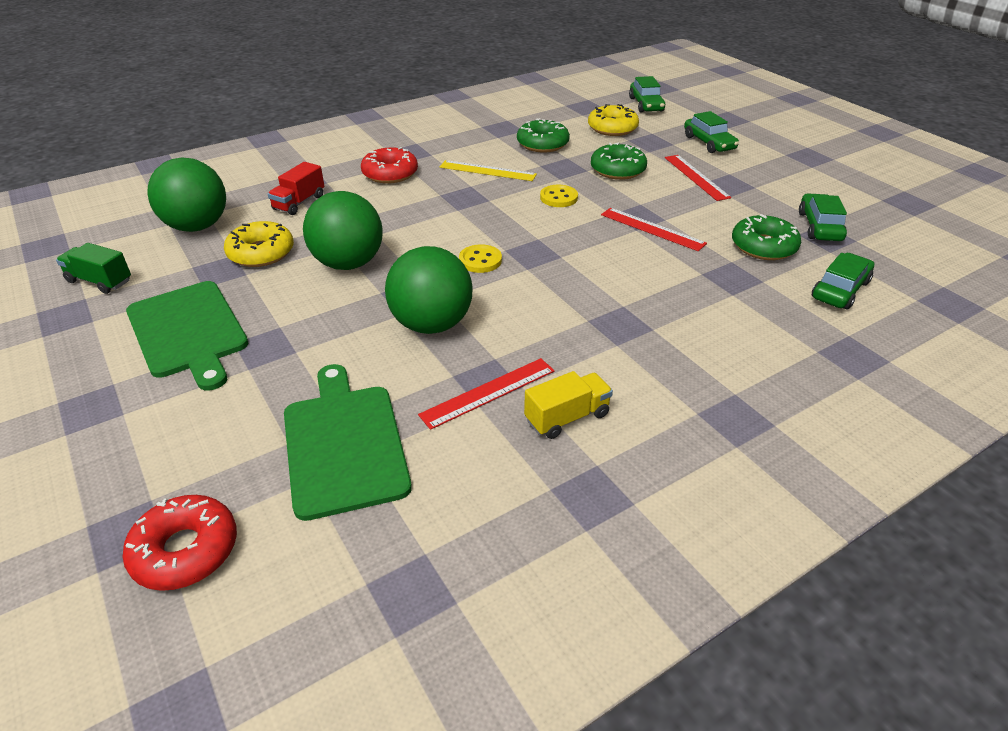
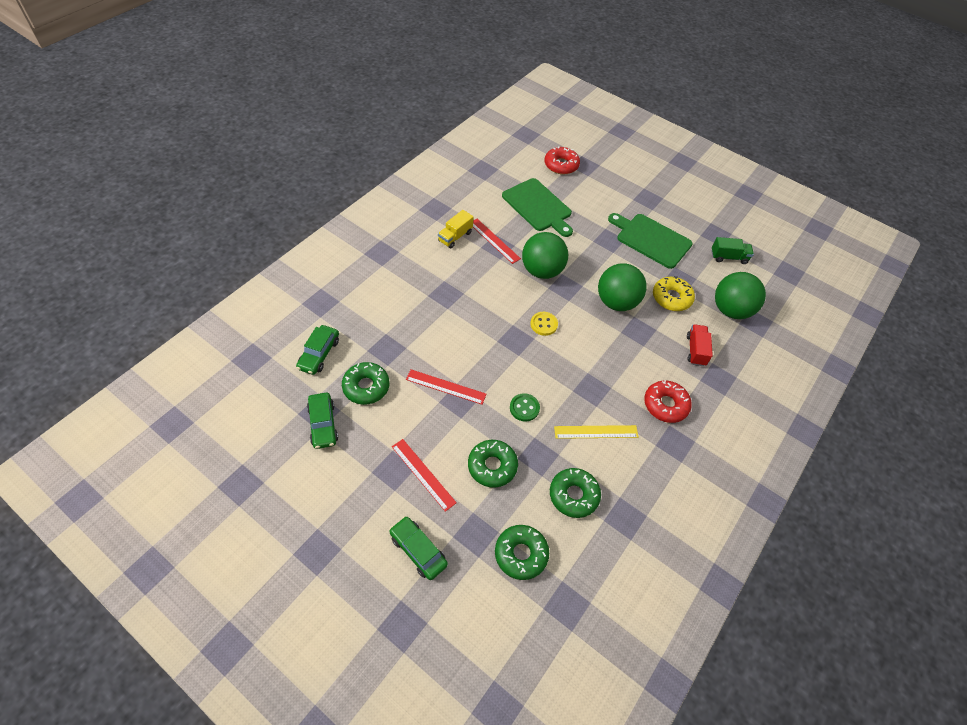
camera: 155 degrees right, 15 degrees up
(488, 392) = (494, 240): red ruler -> red ruler turned 75 degrees counterclockwise
(558, 198) = (524, 408): yellow button -> green button
(612, 128) = (521, 554): yellow donut -> green donut
(646, 104) = (502, 637): green car -> none

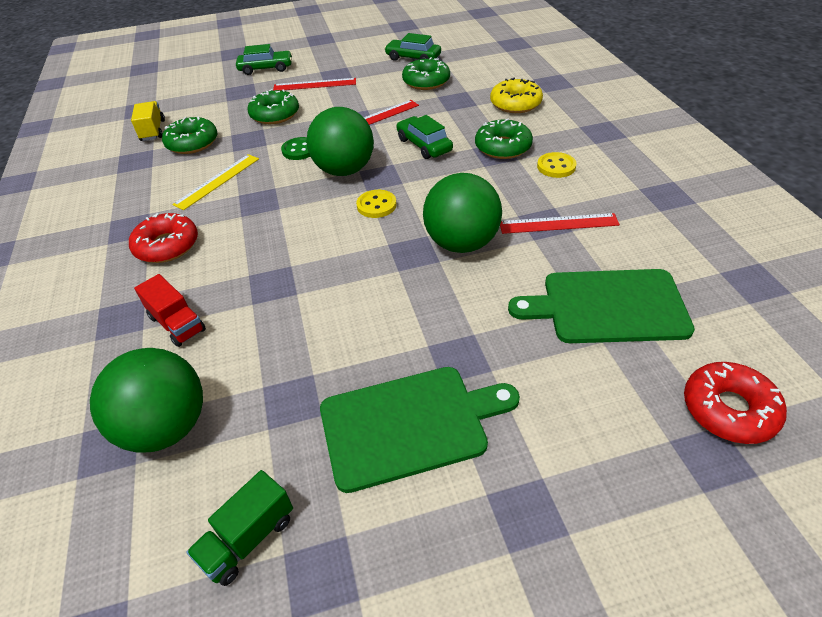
camera: 135 degrees right, 10 degrees down
(319, 354) = (487, 69): green car -> green car (424, 145)
(440, 260) = (556, 166): none -> yellow button
(455, 237) = (592, 192): yellow truck -> yellow truck (153, 131)
(521, 554) = (198, 103): green donut -> green donut (503, 147)
(616, 302) = (336, 289): green ball -> green ball (344, 170)
(671, 298) = (274, 360): yellow donut -> yellow donut (515, 104)

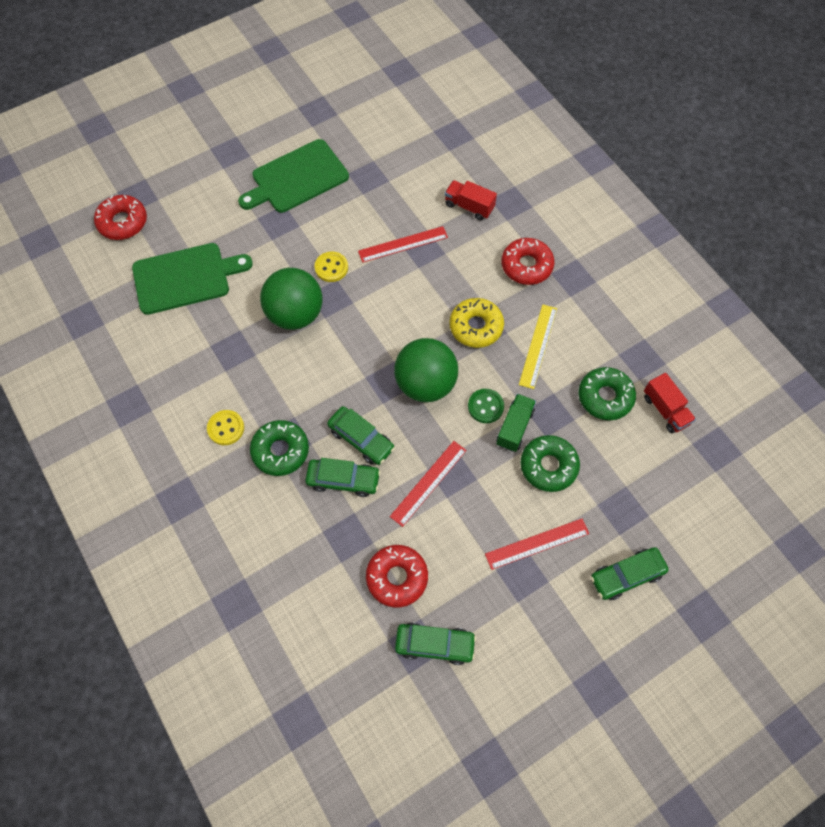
camera: 160 degrees right, 20 degrees up
(153, 131) = (665, 410): yellow truck -> red truck
(166, 427) = (429, 149): green ball -> none
(248, 539) = (356, 115): green truck -> green truck (514, 427)
(376, 205) = (377, 343): yellow button -> yellow button (331, 268)
(426, 81) = (397, 577): green donut -> red donut
(449, 126) = (343, 480): none -> green car
(515, 104) = (277, 541): yellow donut -> yellow donut (476, 327)
(558, 224) = (221, 351): red ruler -> red ruler (403, 244)

